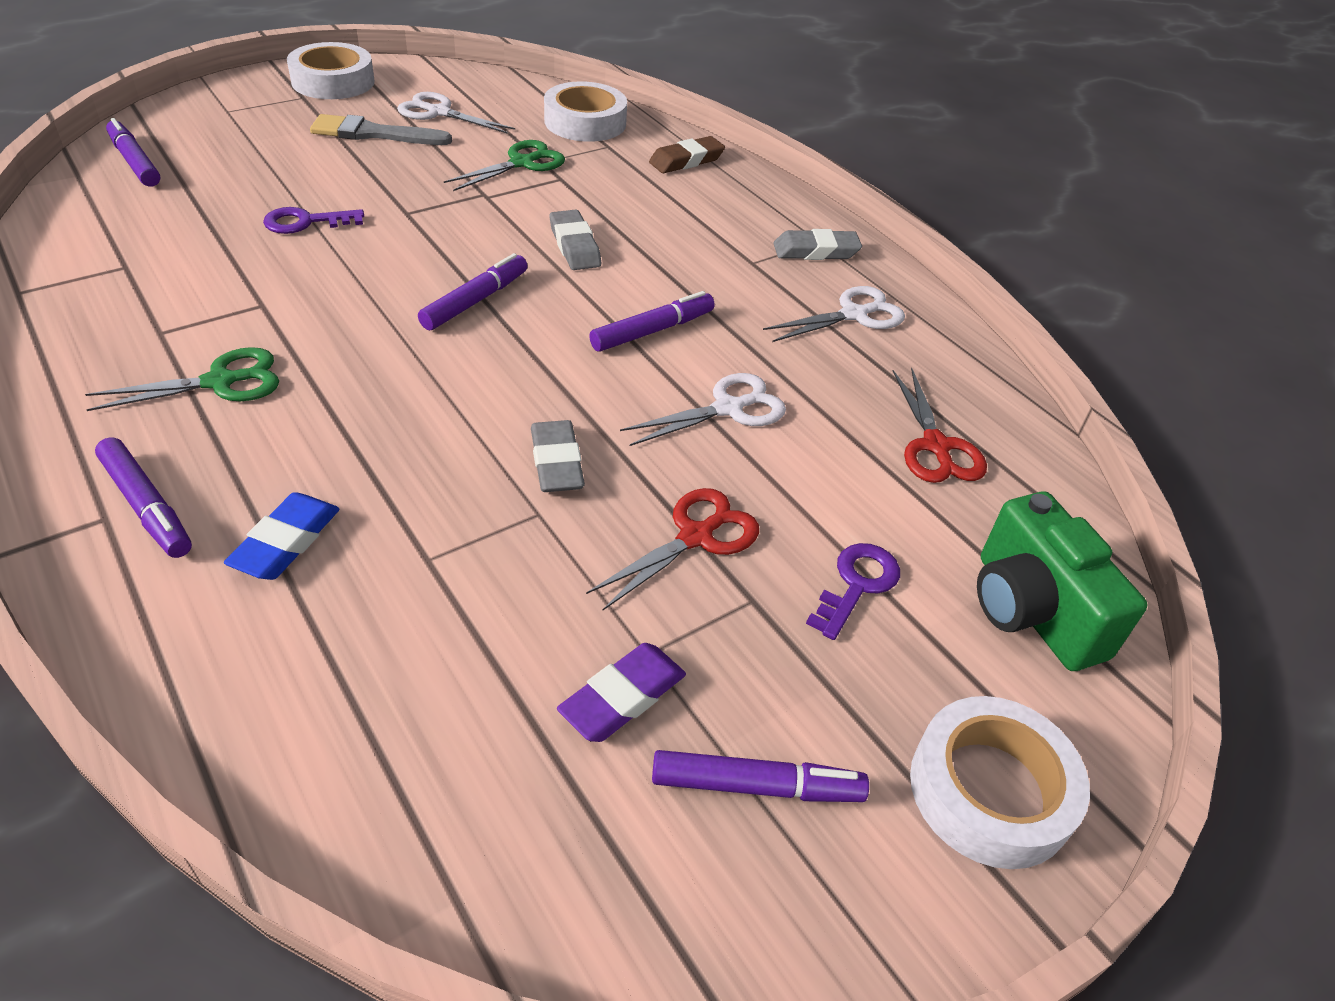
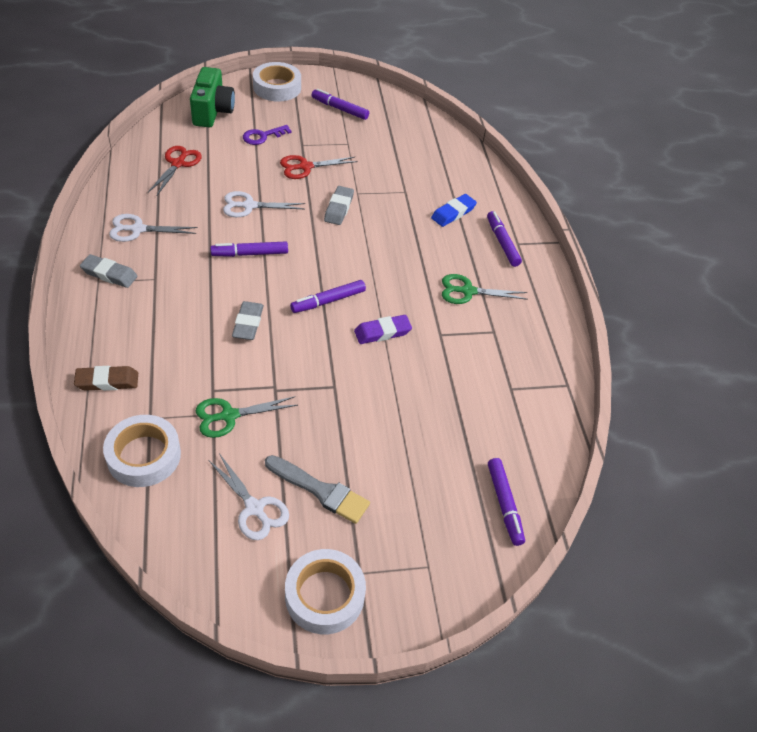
camera: 155 degrees left, 5 degrees up
(305, 222) = (400, 396): purple key -> none
(622, 697) = (363, 137): purple eraser -> purple eraser (382, 332)

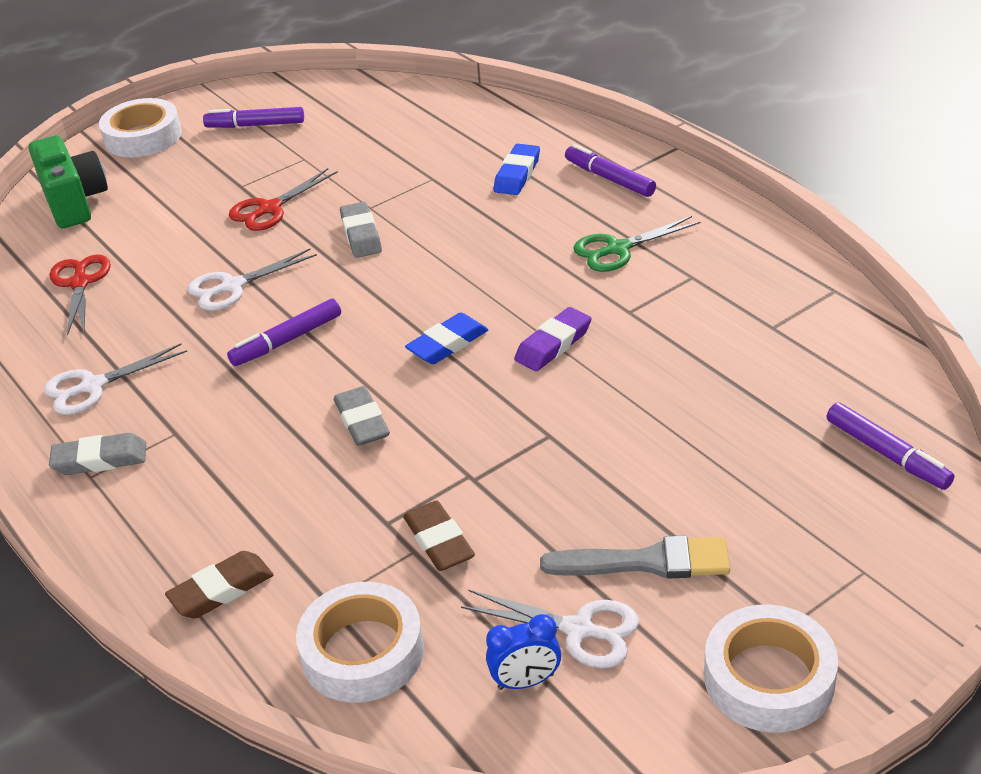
camera: 20 degrees left, 10 degrees down
(205, 521) = (526, 681): none -> blue clock
(229, 416) = (439, 541): green scissors -> brown eraser
(262, 136) = (175, 200): purple key -> none
(328, 301) = (447, 344): purple marker -> blue eraser

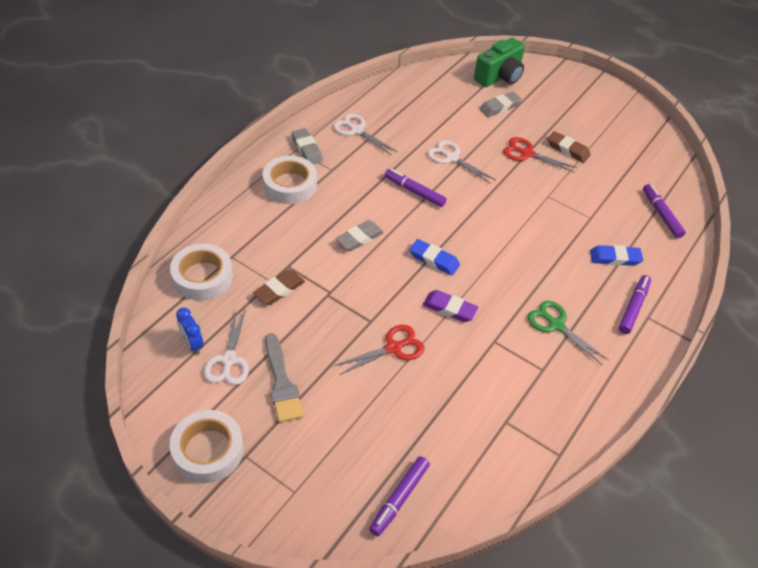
camera: 65 degrees right, 10 degrees up
(80, 283) = (433, 101): red scissors -> red scissors (393, 348)
(143, 137) = (571, 83): white tape -> white tape (290, 185)
(221, 590) = (232, 216): brown eraser -> brown eraser (567, 149)
(255, 125) = (606, 125): purple marker -> purple marker (661, 214)
(361, 235) = (519, 198): grey eraser -> grey eraser (500, 107)

